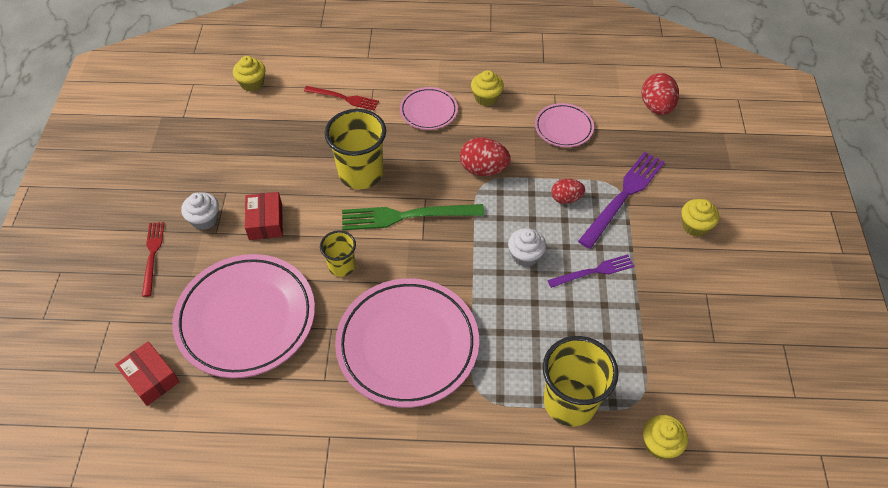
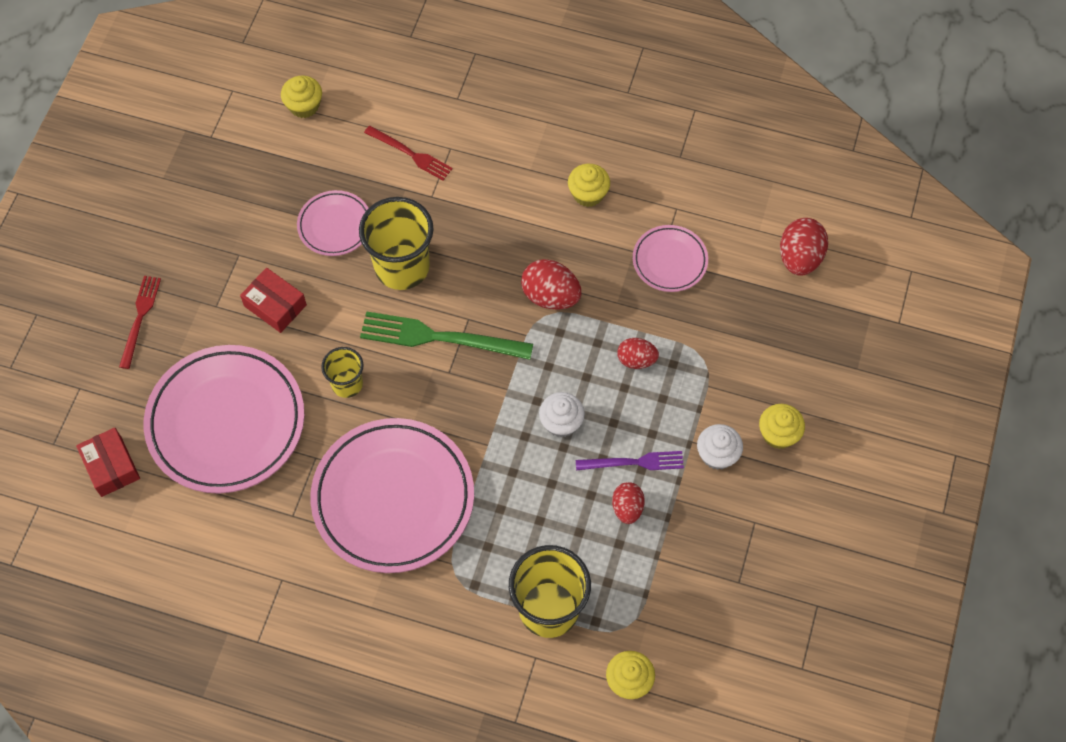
camera: 15 degrees right, 10 degrees up
(204, 219) = (207, 285): white cupcake -> white cupcake (717, 454)
(265, 222) = (275, 305): red box -> red box turned 60 degrees counterclockwise
(428, 111) = (509, 197): pink plate -> pink plate (335, 225)
(602, 306) = (627, 508): none -> red egg
(623, 196) = (707, 374): purple fork -> none

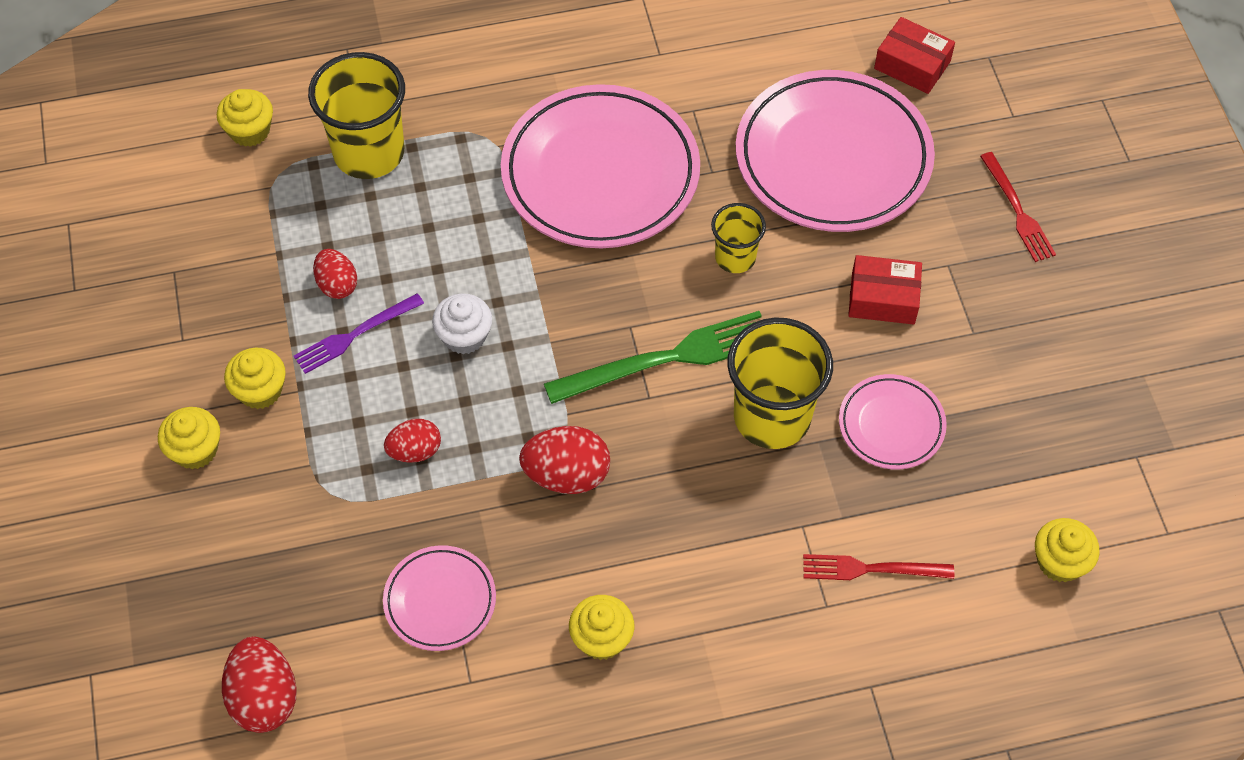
camera: 150 degrees right, 5 degrees down
(717, 454) = (260, 390): white cupcake -> yellow cupcake

